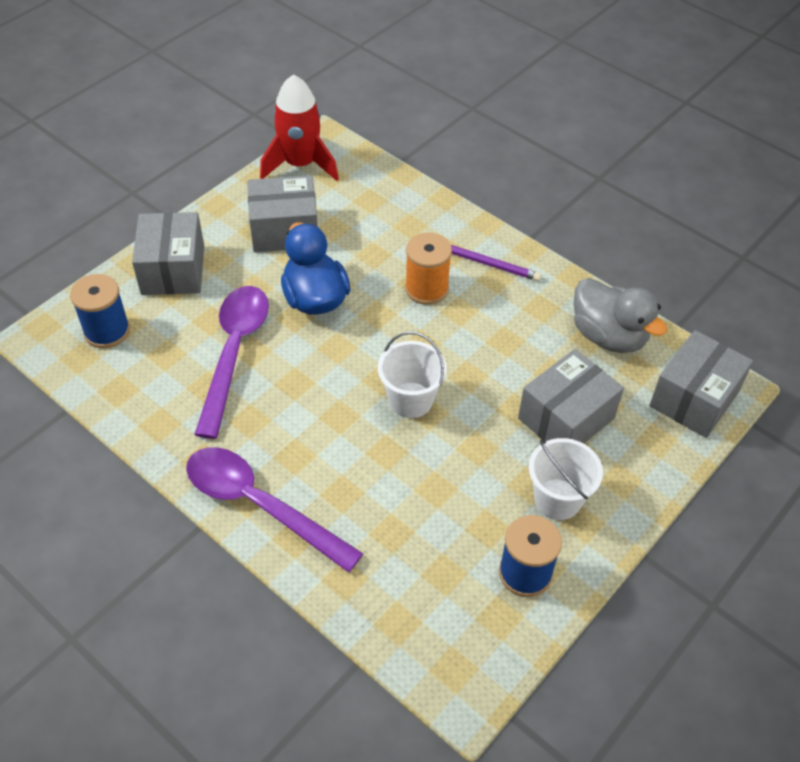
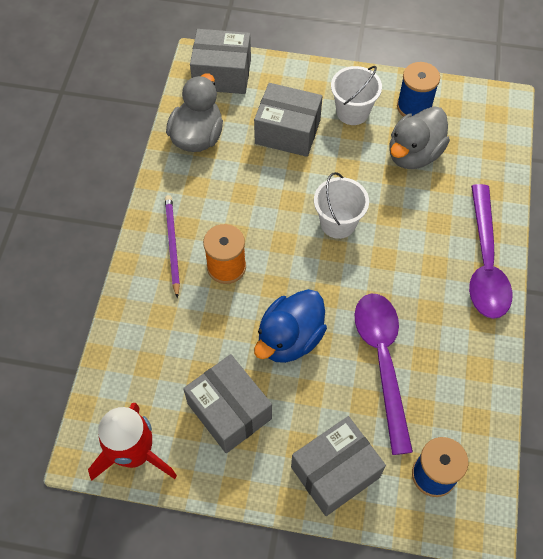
camera: 120 degrees left, 10 degrees up
(234, 352) = (382, 361): purple spoon -> purple spoon turned 105 degrees clockwise
(452, 527) = (414, 154): none -> grey duck

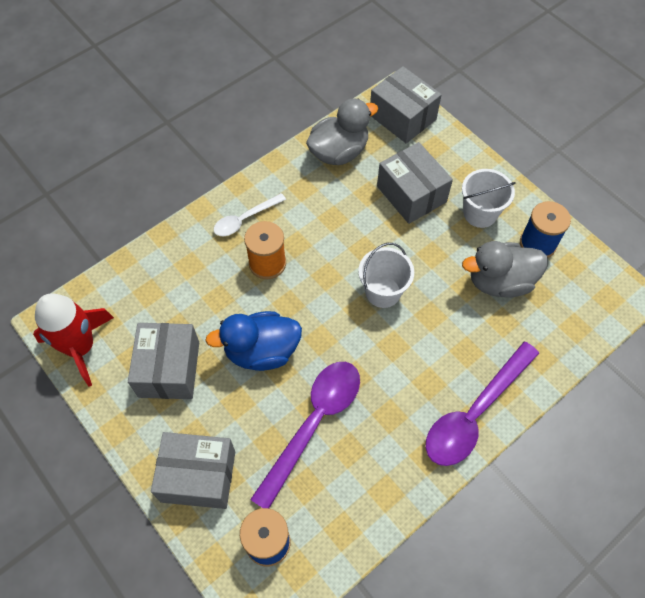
camera: 40 degrees right, 0 degrees up
(172, 245) = (245, 219): purple pencil -> white spoon

